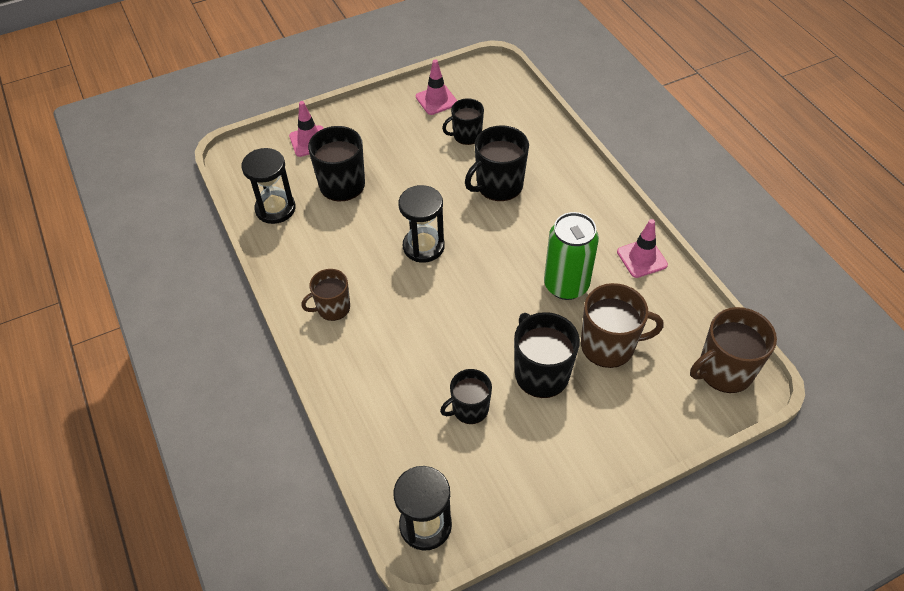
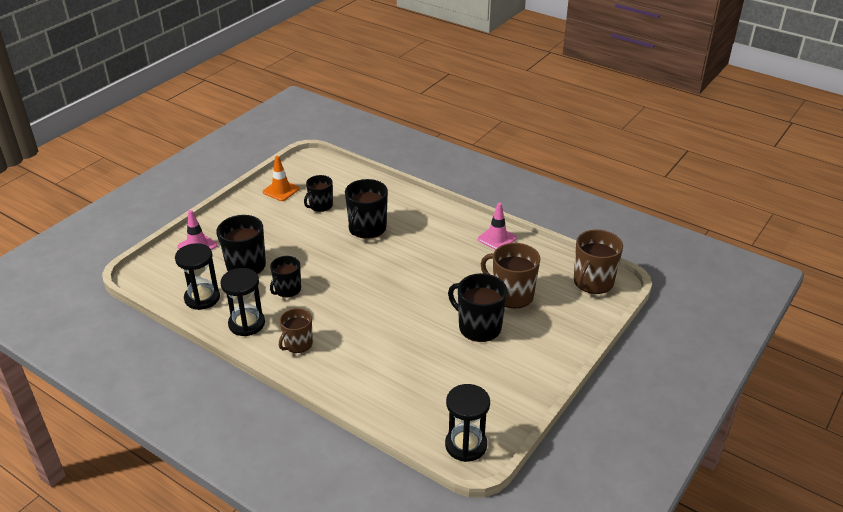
camera: 30 degrees left, 15 degrees down
(423, 246) = (339, 283): black hourglass -> black hourglass (246, 324)
(436, 100) = (281, 190): pink traffic cone -> orange traffic cone
(469, 409) = (445, 366): black mug -> black mug (287, 289)
(566, 285) = (458, 271): green can -> none
(609, 345) = (511, 294): brown mug -> brown mug turned 120 degrees counterclockwise

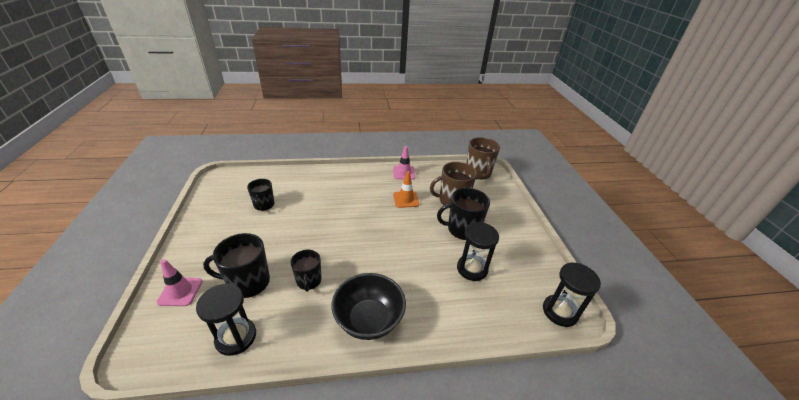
camera: 45 degrees left, 0 degrees up
(246, 324) = (306, 332): black hourglass -> black hourglass (472, 269)
(281, 190) = (217, 208): orange traffic cone -> orange traffic cone (406, 199)
(298, 344) = (369, 320): brown mug -> black bowl
(367, 228) = (317, 204): black mug -> none

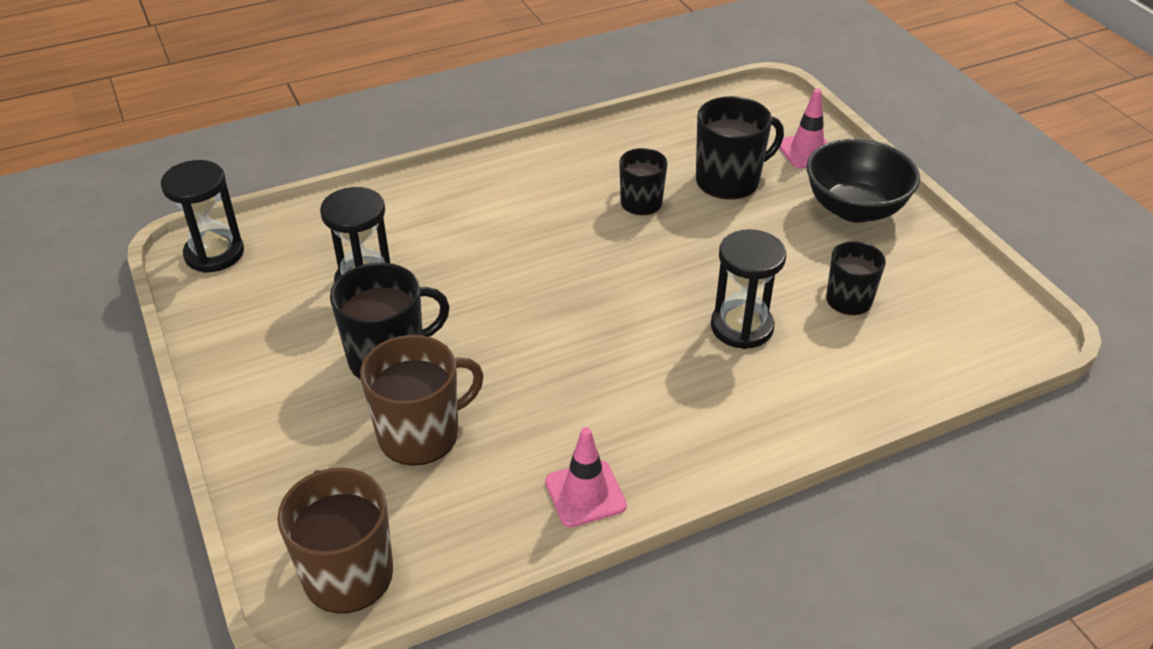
camera: 165 degrees right, 5 degrees up
(236, 337) = (680, 131): black hourglass -> black hourglass (741, 327)
(369, 320) = (520, 180): black bowl -> black bowl (854, 209)
(406, 199) = (543, 400): orange traffic cone -> none

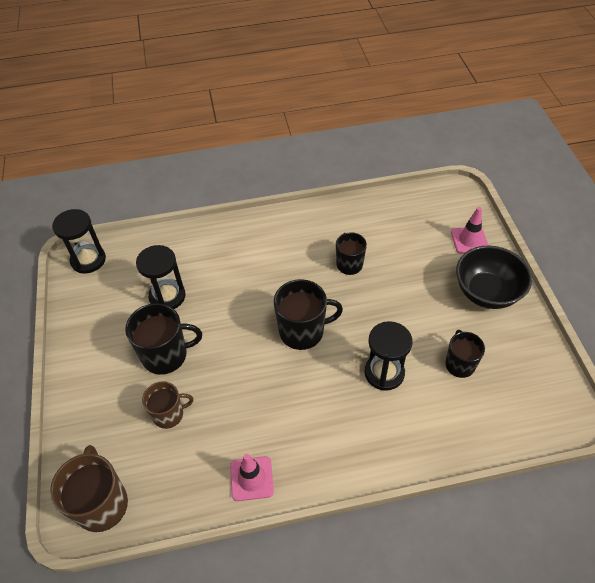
camera: 15 degrees right, 10 degrees up
(420, 433) = (169, 414): brown mug -> brown mug, size x0.64
(729, 180) = (411, 256): black mug -> black mug (302, 331)

